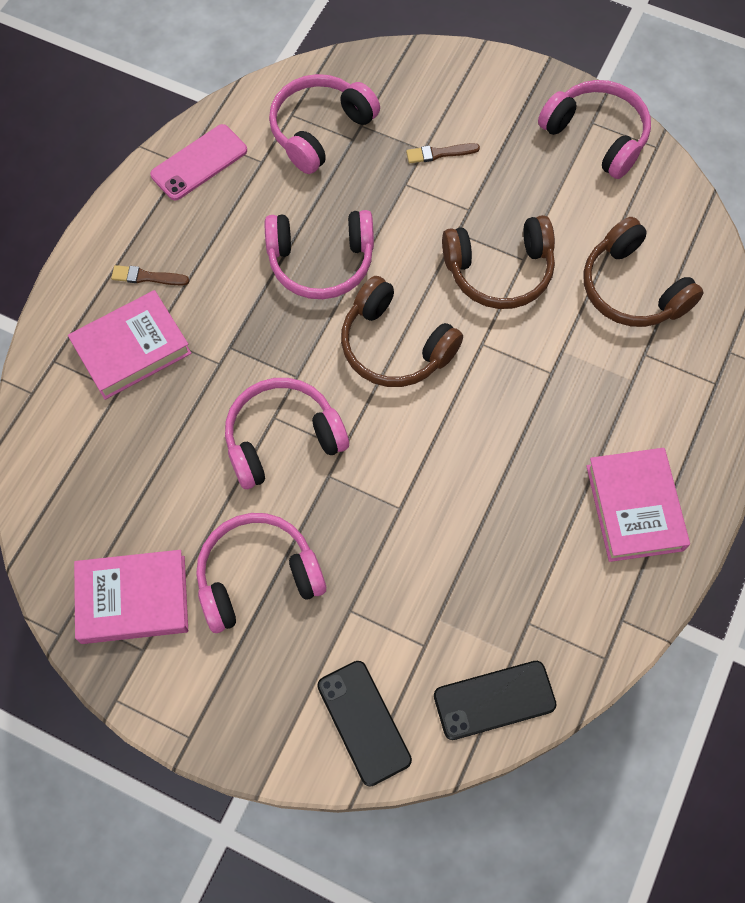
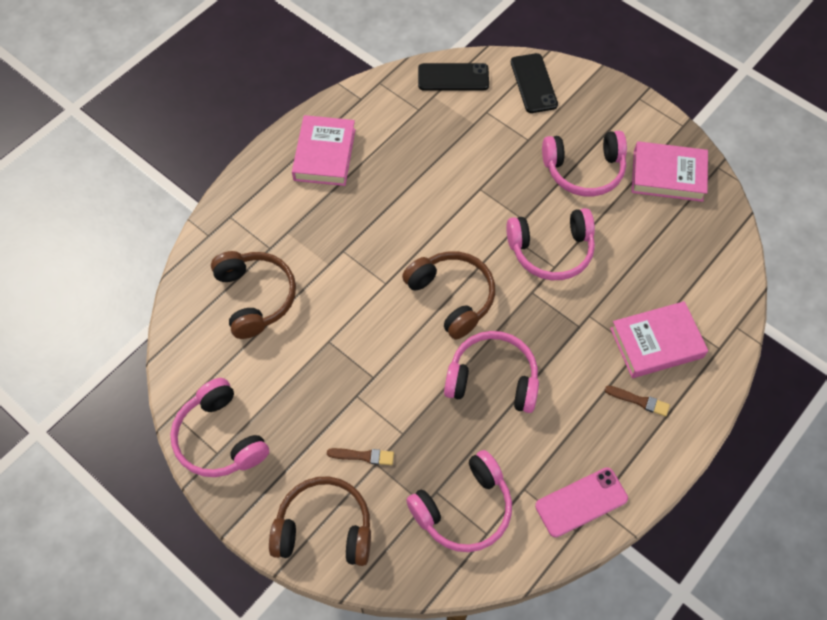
camera: 165 degrees left, 5 degrees down
(499, 271) = (351, 336): brown headphones -> brown headphones (324, 528)

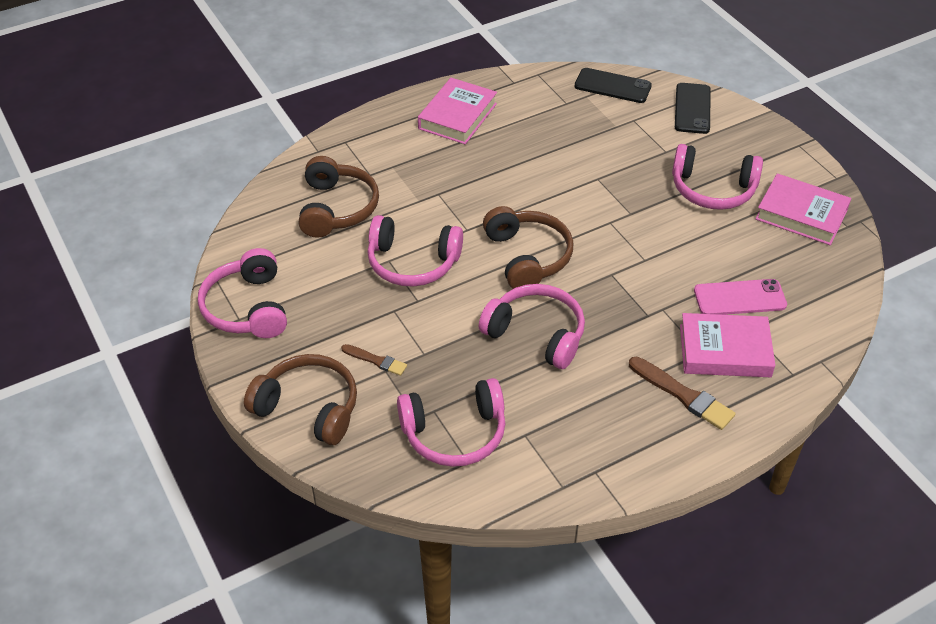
camera: 20 degrees right, 15 degrees down
(551, 251) = (647, 245): pink headphones -> pink headphones (412, 263)
(581, 502) = (580, 464): pink phone -> pink phone (739, 298)
(639, 401) = (683, 395): brown brush -> brown brush, size x1.65

